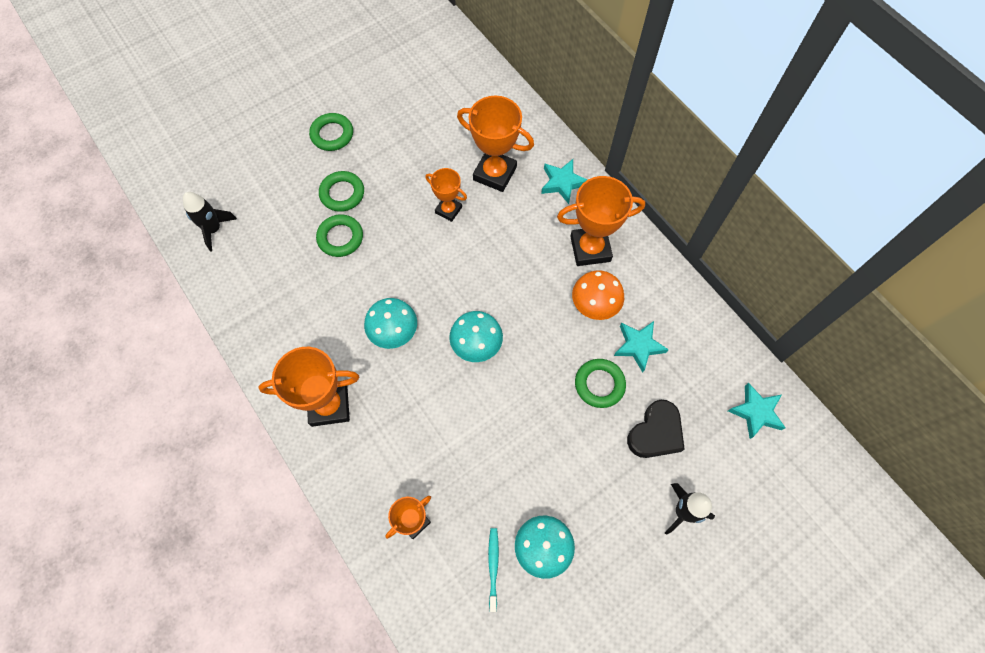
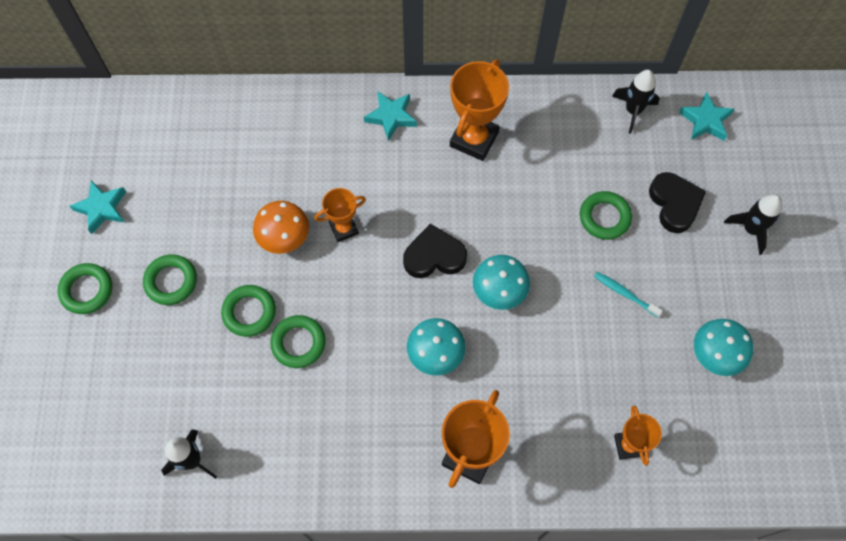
camera: 55 degrees left, 0 degrees up
(292, 94) = (87, 290): none -> green ring
(471, 282) = (434, 256): none -> black heart
(493, 567) = (707, 404): turquoise toothbrush -> turquoise toothbrush (625, 294)
(495, 173) = (336, 165): orange trophy -> none
(594, 305) = (530, 172): orange mushroom -> orange mushroom (284, 237)
(638, 346) = (591, 164): turquoise star -> turquoise star (102, 208)
(715, 348) = (633, 111): none -> black rocket

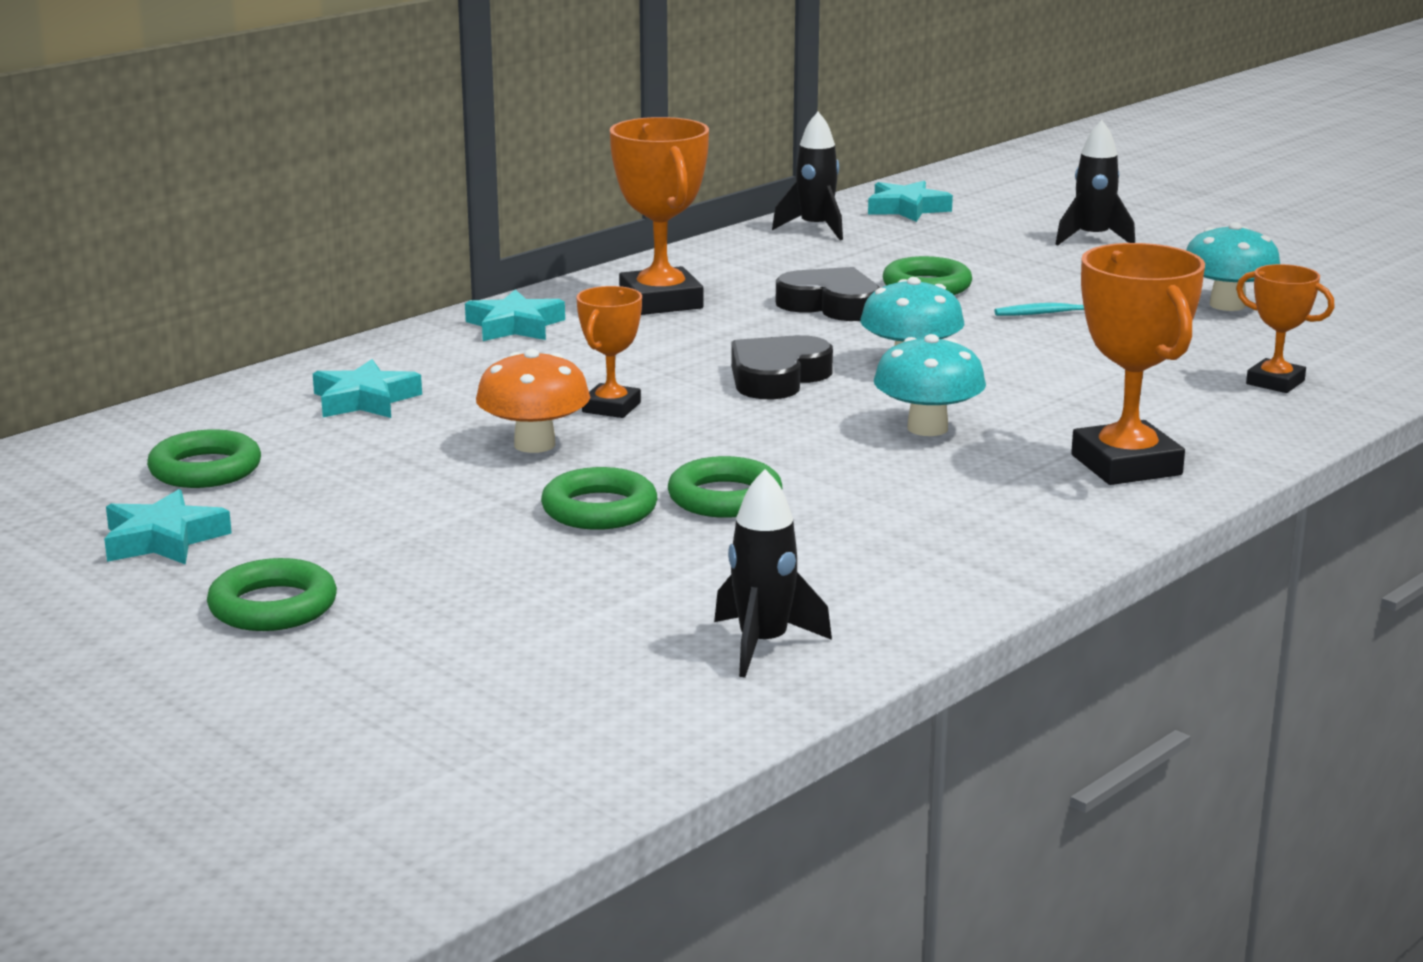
camera: 45 degrees left, 45 degrees down
(171, 281) = (416, 540): green ring -> green ring (205, 469)
(268, 144) = (364, 400): none -> turquoise star
(674, 204) = (983, 254): black heart -> black heart (831, 305)

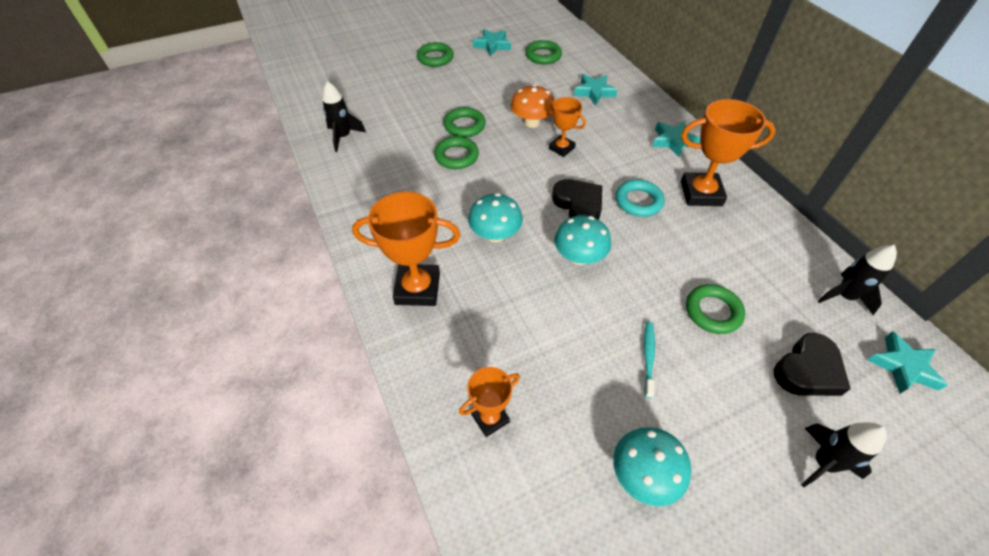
camera: 110 degrees right, 30 degrees up
(724, 338) = (638, 201): none -> turquoise ring
(831, 305) = (684, 256): black heart -> black heart (808, 370)

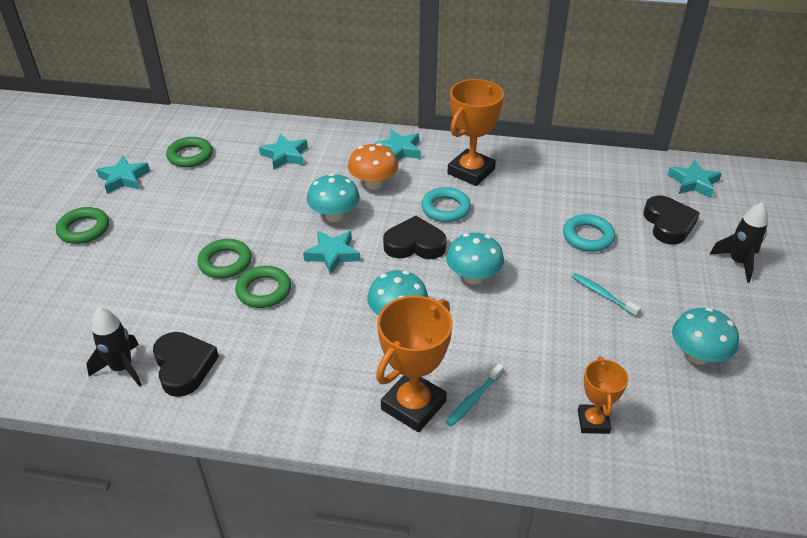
camera: 55 degrees left, 10 degrees down
(364, 160) = (184, 366): none -> black heart
(451, 322) = (474, 399): none -> turquoise toothbrush
(522, 168) = (332, 254): none -> turquoise star
(531, 122) = (277, 215): orange mushroom -> orange mushroom (373, 184)
(561, 148) = (334, 216): orange trophy -> turquoise mushroom
(713, 311) = (588, 237): green ring -> turquoise ring
(844, 296) = (623, 169): black rocket -> none

